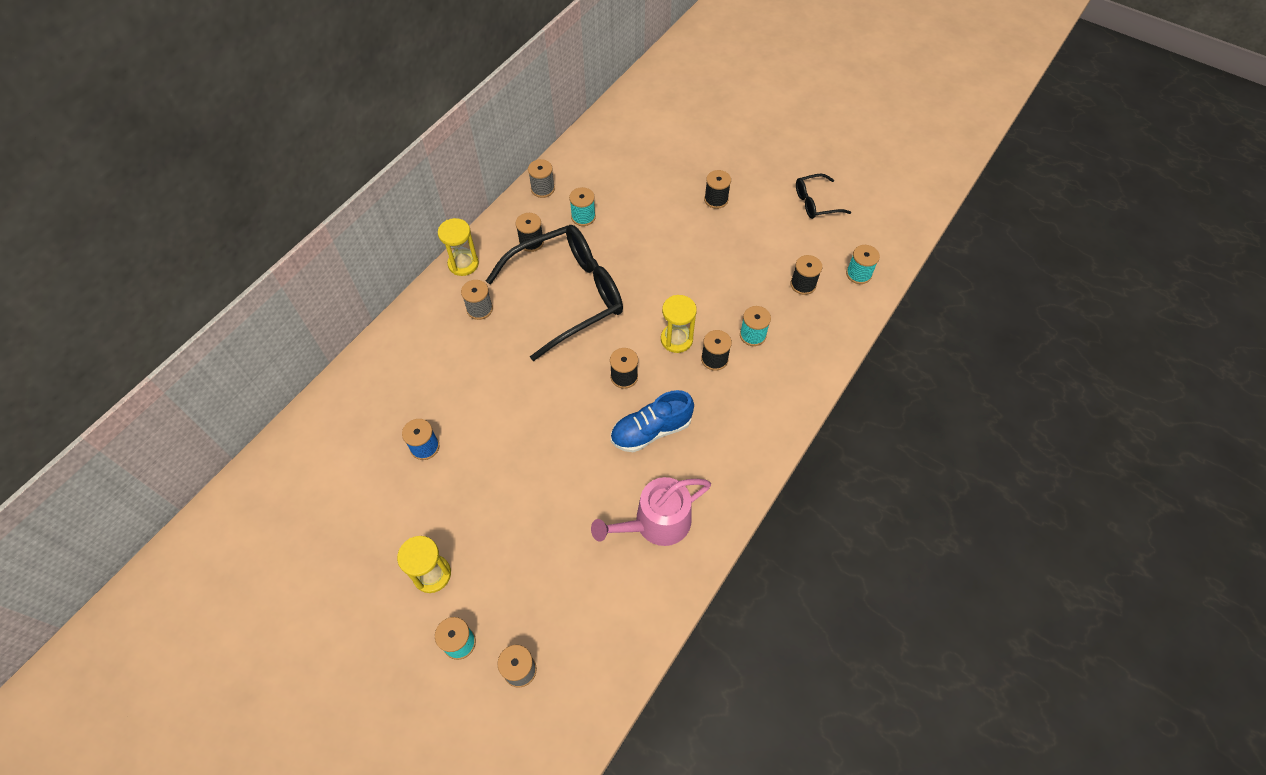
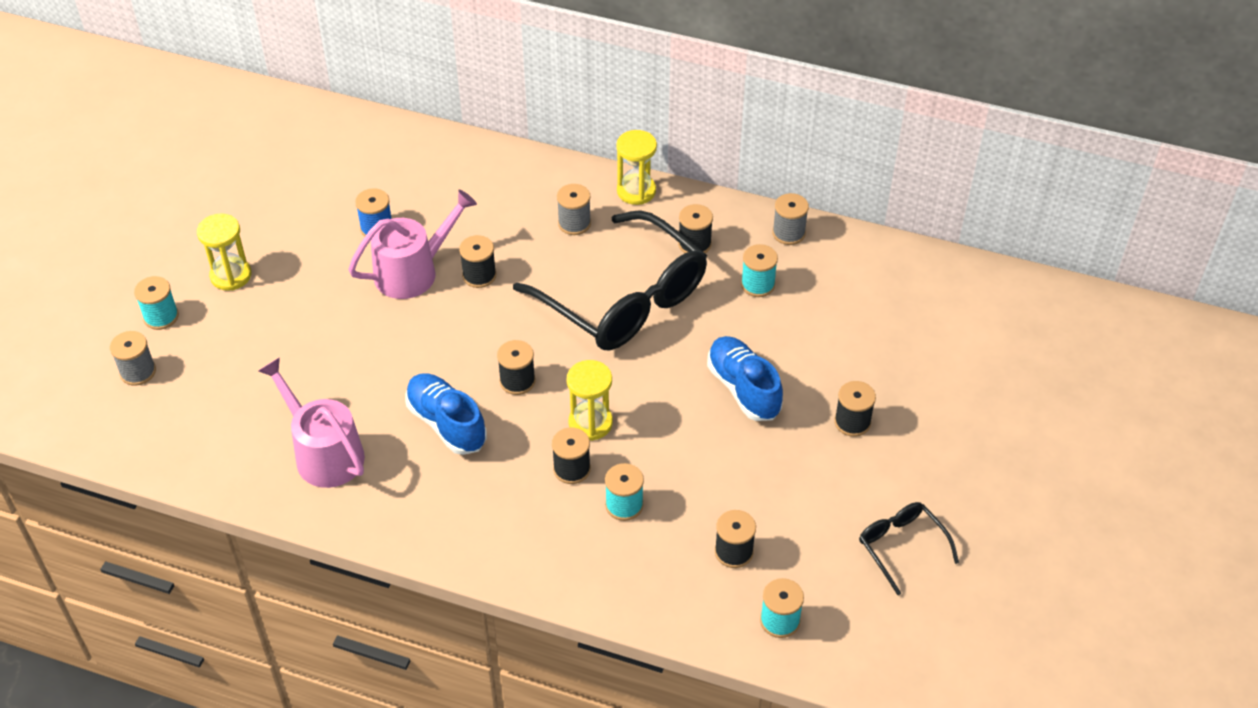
camera: 75 degrees right, 10 degrees down
(485, 428) = (412, 272): none -> pink watering can
(508, 382) = (479, 275): none -> black spool
(672, 247) = (743, 389): none -> blue shoe

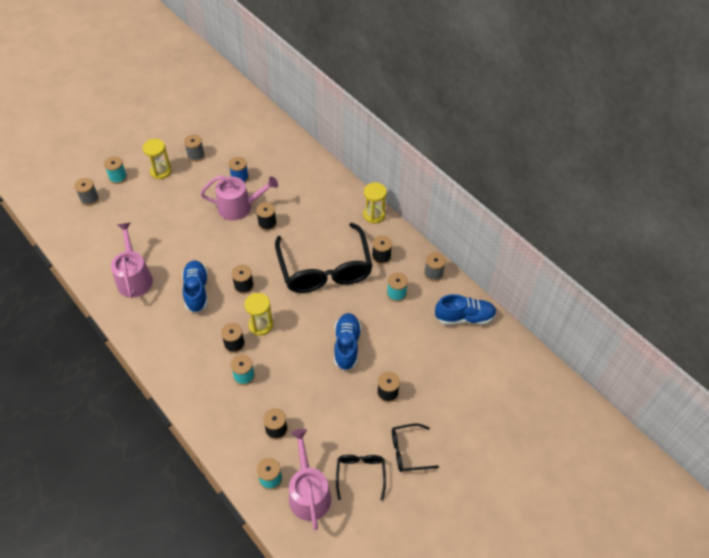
camera: 30 degrees right, 5 degrees up
(574, 223) = (331, 218): grey spool -> grey spool (196, 155)
(850, 610) = (309, 493): none -> pink watering can
(878, 272) = (464, 317): none -> blue shoe
(941, 483) = (408, 451): none -> black glasses

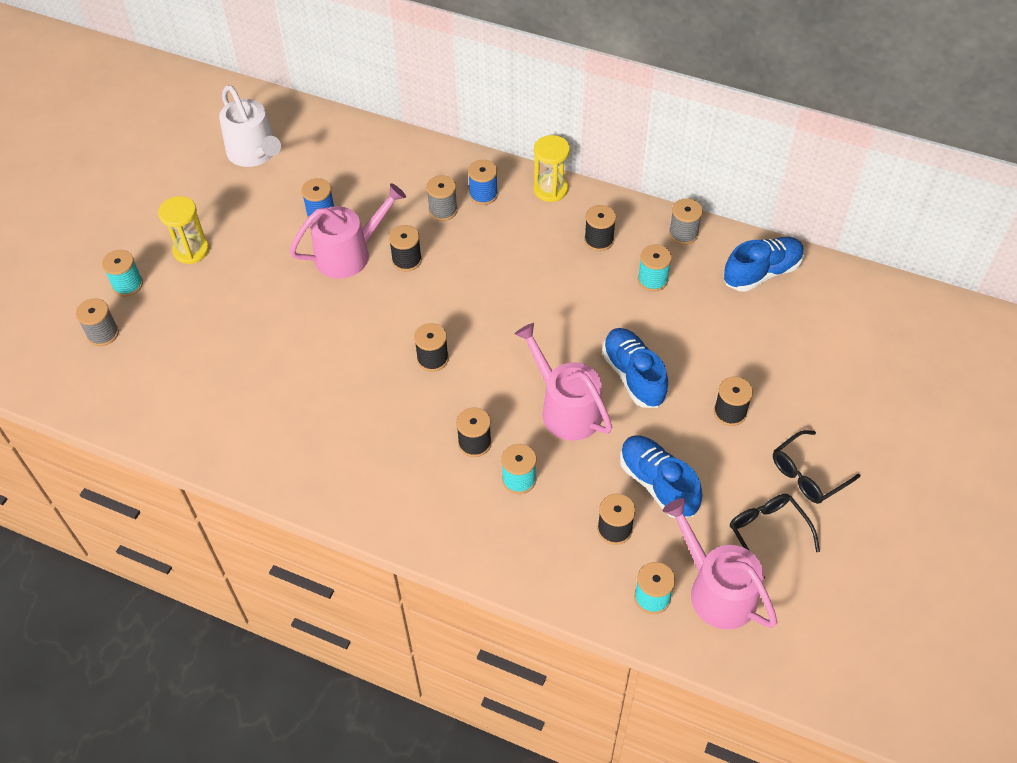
camera: 25 degrees left, 0 degrees up
(134, 278) = (257, 417): pink watering can -> pink watering can (566, 409)
(196, 155) = (231, 207): grey spool -> grey spool (443, 210)
(196, 291) = (367, 395): blue shoe -> blue shoe (657, 484)
(227, 129) = (254, 153): none -> white watering can
(260, 325) = (494, 401): yellow hourglass -> none
(325, 269) = (532, 288): black glasses -> none
(334, 202) = (483, 194): none -> blue spool

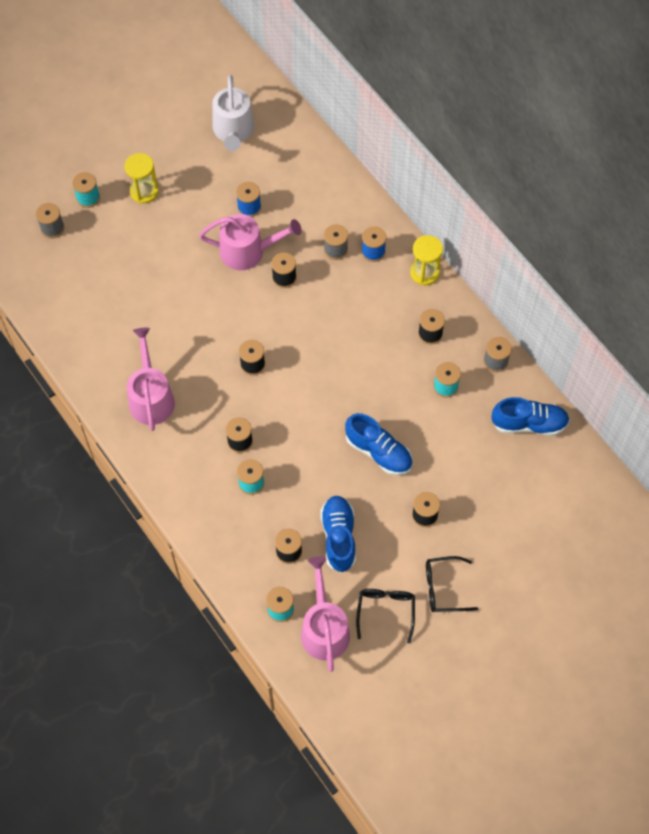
camera: 30 degrees right, 10 degrees up
(566, 409) = (316, 450): pink watering can -> pink watering can (151, 397)
(633, 376) = (378, 452): blue shoe -> blue shoe turned 120 degrees clockwise

